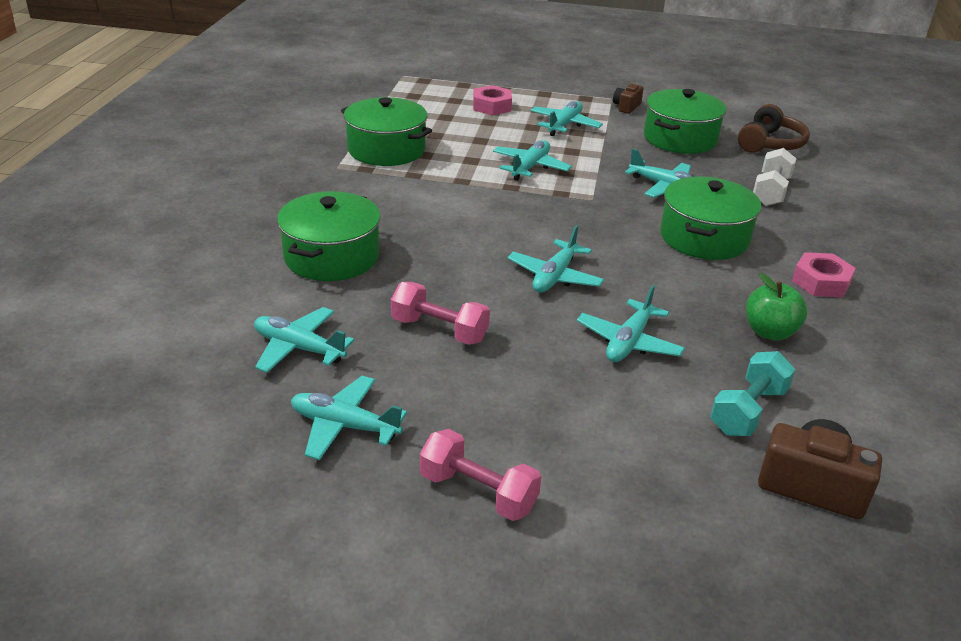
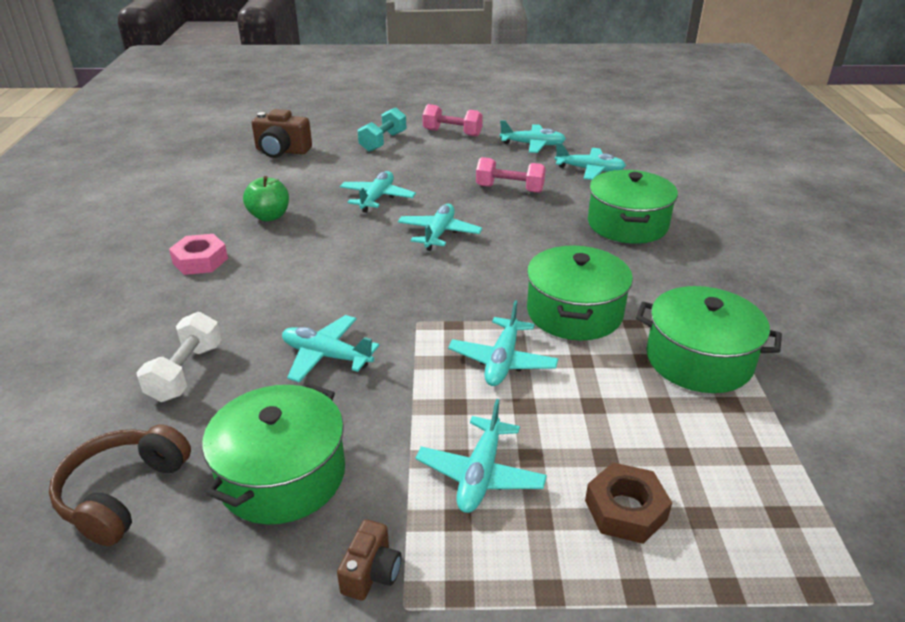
camera: 170 degrees right, 0 degrees up
(492, 106) = (625, 510): pink nut -> brown nut
(704, 237) = (297, 290): green pot -> green pot (574, 312)
(748, 411) = (304, 174): turquoise dumbbell -> turquoise dumbbell (383, 142)

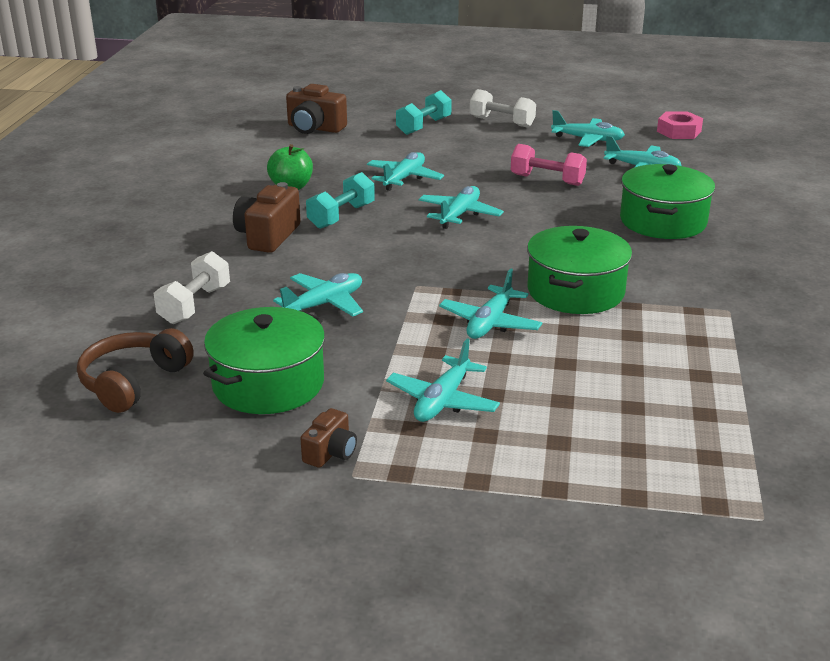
camera: 10 degrees right, 5 degrees down
(200, 261) = (218, 219): pink nut -> pink nut (678, 131)
(254, 276) = (268, 236): none -> brown camera
(325, 245) = (341, 216): none -> turquoise dumbbell
(326, 356) = (324, 304): turquoise plane -> turquoise plane turned 105 degrees clockwise
(452, 133) = (502, 122): pink dumbbell -> white dumbbell
(625, 510) = (565, 437): brown nut -> none
(698, 360) = (685, 339): green pot -> none

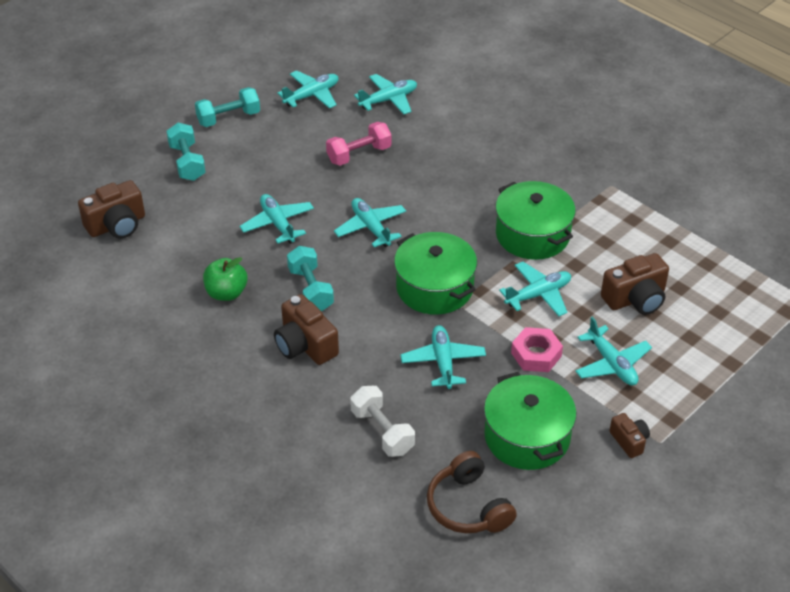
camera: 55 degrees left, 15 degrees up
(490, 323) = (538, 295): turquoise plane -> turquoise plane turned 90 degrees counterclockwise
(502, 122) = (228, 118): white dumbbell -> turquoise dumbbell
(569, 383) = (635, 299): none -> brown camera
(663, 221) = (476, 141): green pot -> green pot (434, 287)
(678, 131) = (347, 46): pink nut -> pink nut (536, 354)

